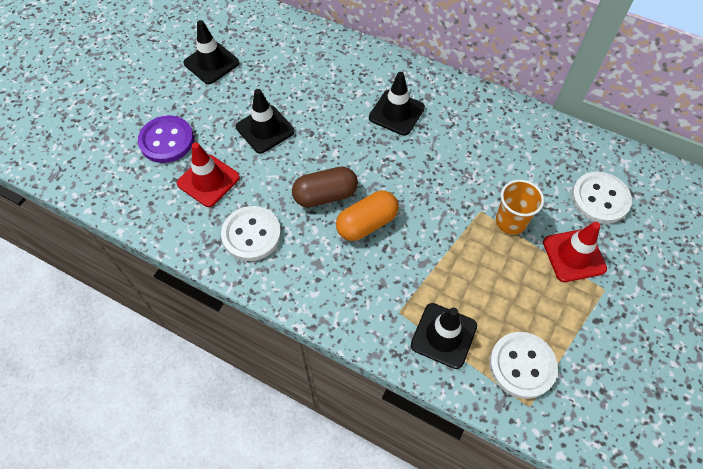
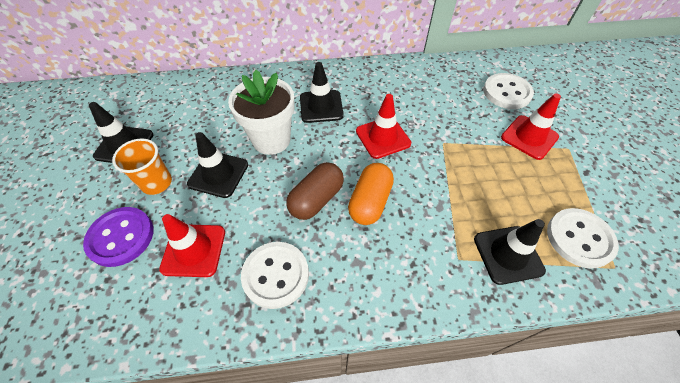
camera: 35 degrees left, 5 degrees down
(328, 122) = (271, 140): none -> white flower pot
(428, 174) = (383, 137): none -> red traffic cone
(511, 221) = (469, 138): orange cup -> orange cup (156, 183)

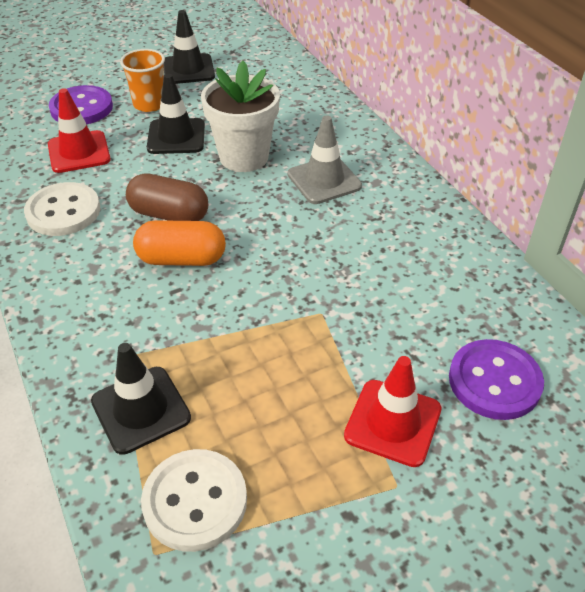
camera: 70 degrees right, 10 degrees down
(321, 106) = (324, 180): black traffic cone -> grey traffic cone
(383, 137) = (298, 248): red traffic cone -> none
(506, 92) = (494, 381): white button -> purple button

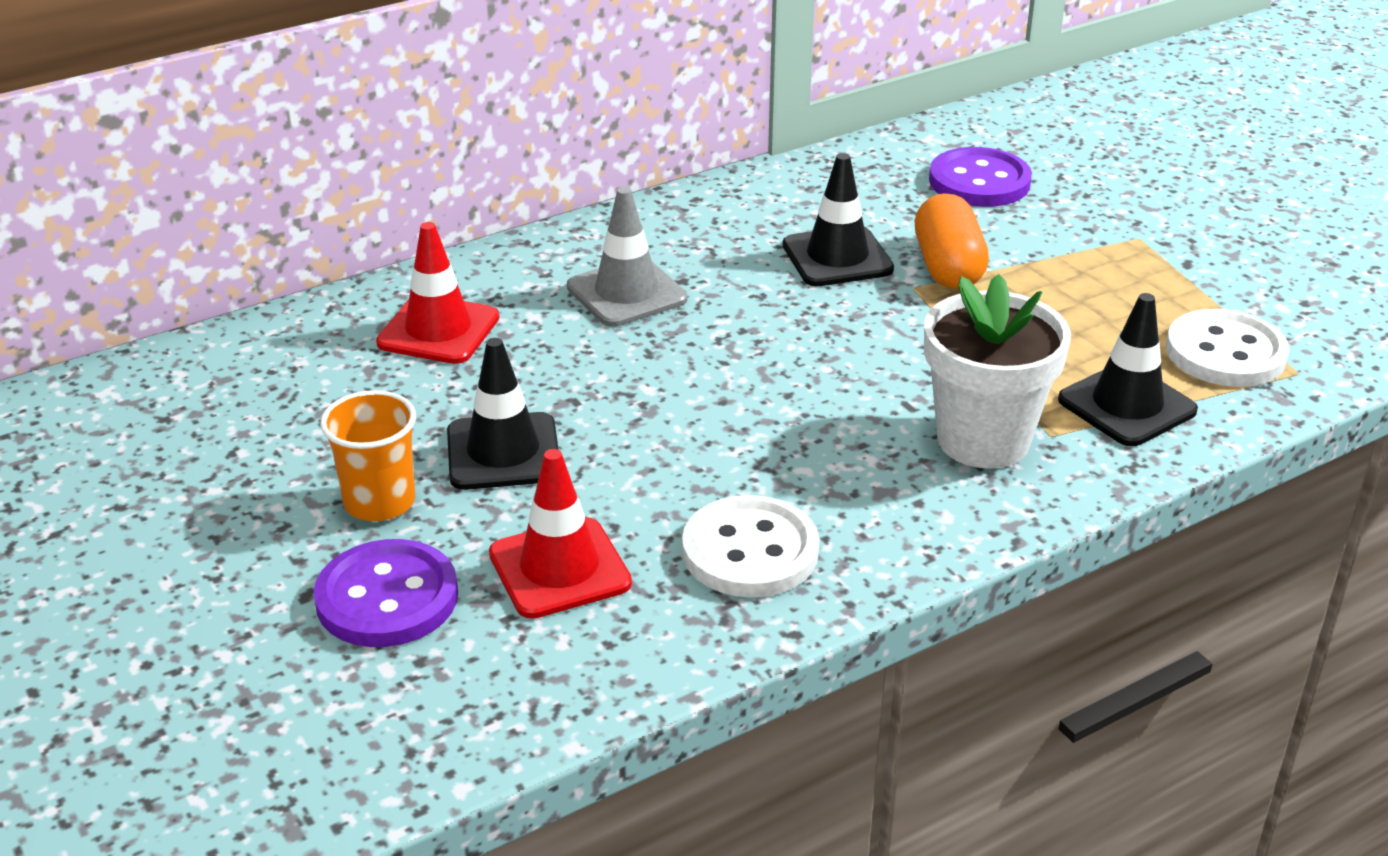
camera: 95 degrees left, 10 degrees down
(169, 215) = (738, 431): brown capsule -> none
(182, 259) = (842, 406): orange capsule -> orange capsule (948, 267)
(188, 69) = (238, 467): black traffic cone -> black traffic cone (837, 257)
(244, 157) = (567, 371): white flower pot -> white flower pot (983, 440)
(393, 422) = (1062, 239): red traffic cone -> red traffic cone (438, 330)

